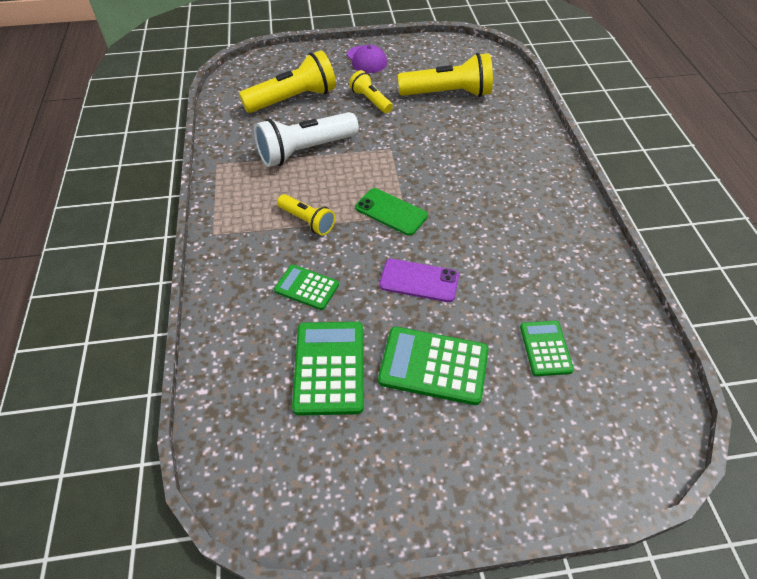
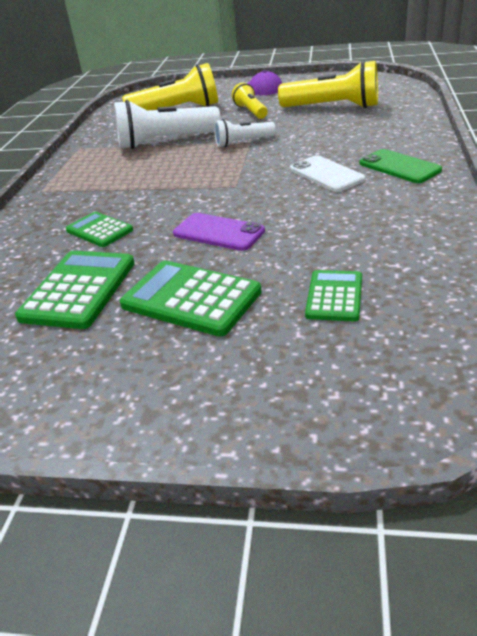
camera: 20 degrees right, 15 degrees down
(307, 221) = (134, 186): yellow flashlight -> none
(384, 150) = (243, 142): none -> white flashlight
(391, 212) = (221, 183): green phone -> green phone (399, 167)
(480, 195) = (326, 174): none -> white phone

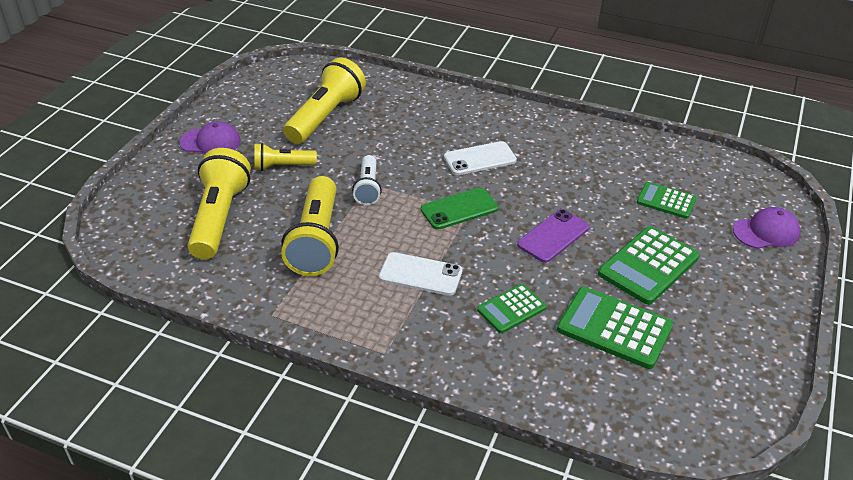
camera: 80 degrees left, 5 degrees up
(136, 184) = (420, 274): none -> white phone
(165, 141) = (316, 240): white flashlight -> yellow flashlight
(319, 400) = (766, 232): none -> purple cap
(399, 167) = (491, 122): green phone -> green phone (459, 209)

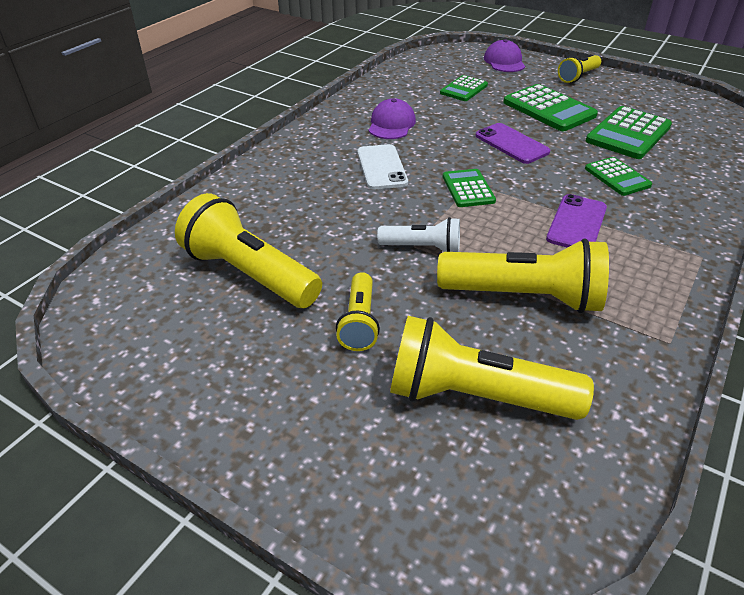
camera: 80 degrees left, 0 degrees up
(210, 142) = (267, 409): purple cap -> purple cap (391, 124)
(420, 274) = (576, 223): white phone -> purple phone
(459, 209) = (468, 189): green phone -> green calculator
(759, 296) = (578, 77): none -> yellow flashlight

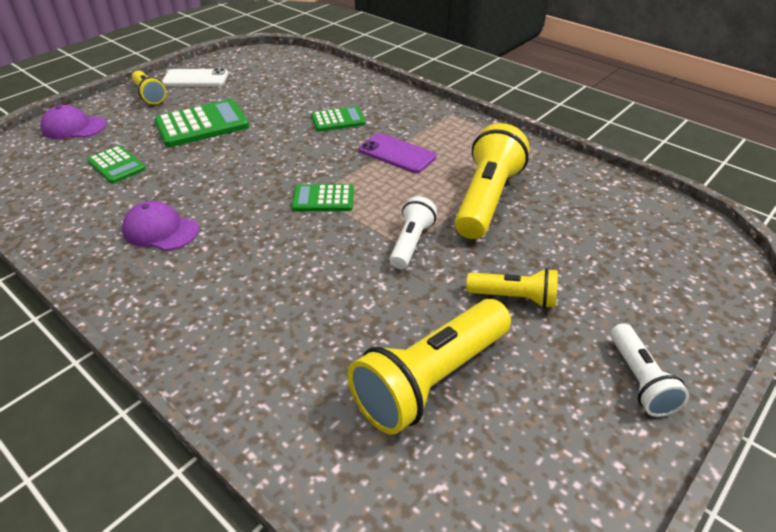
camera: 80 degrees left, 0 degrees up
(254, 418) = (639, 380): none -> white flashlight
(382, 167) = (254, 250): white phone -> white phone (195, 78)
(475, 395) = (596, 244): yellow flashlight -> none
(511, 144) = (255, 158): purple phone -> none
(628, 134) = (273, 98): green calculator -> none

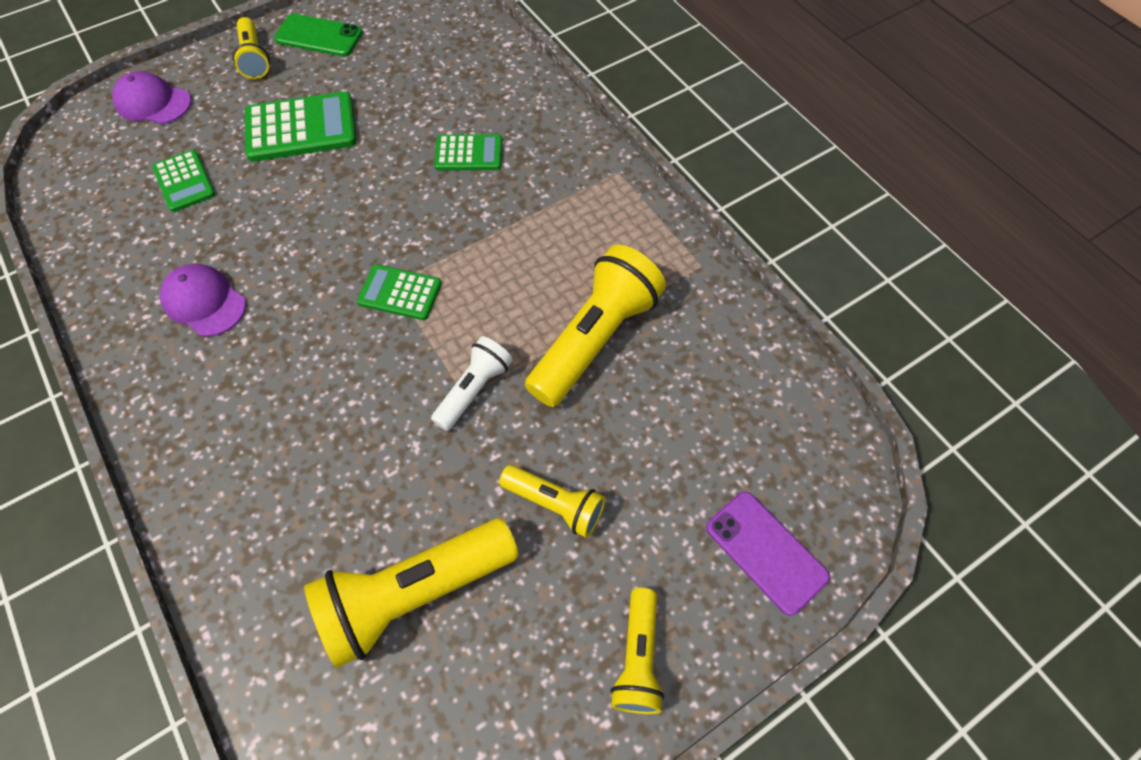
camera: 15 degrees right, 20 degrees up
(195, 78) = (319, 36): white phone -> green phone
(397, 154) = (518, 233): purple phone -> purple phone (766, 552)
(639, 380) = (637, 658): white flashlight -> yellow flashlight

